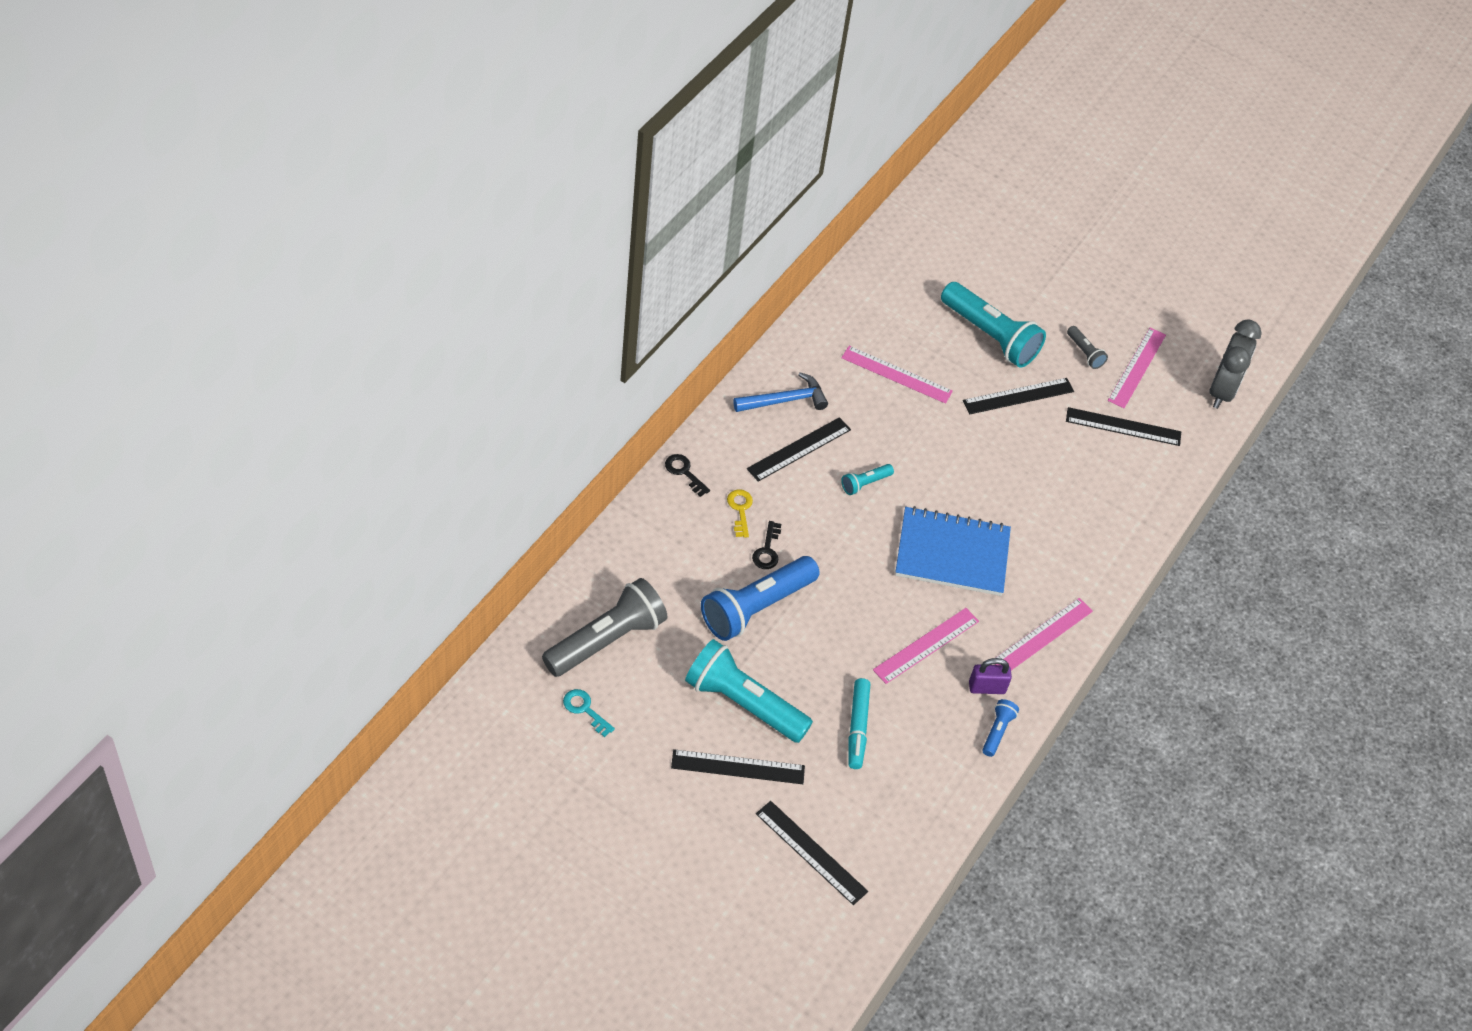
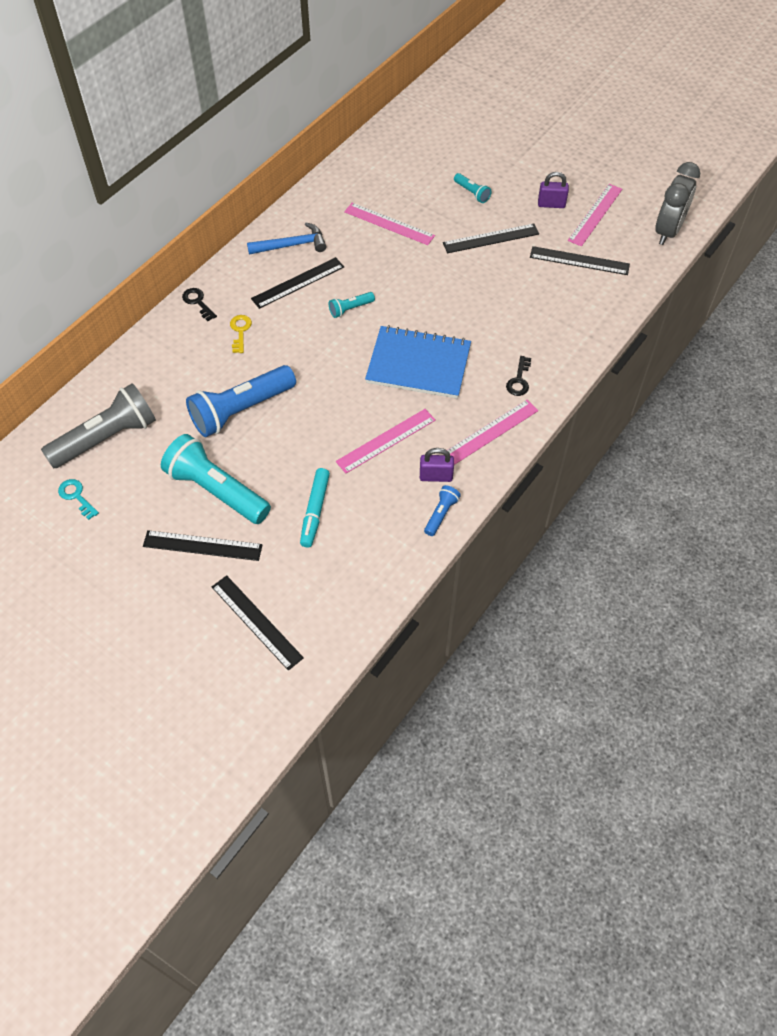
camera: 10 degrees right, 5 degrees up
(767, 550) = (258, 363): black key -> black key (519, 380)
(990, 336) = (472, 193): turquoise flashlight -> turquoise flashlight, size x0.45
(1084, 353) = (551, 204): grey flashlight -> purple padlock

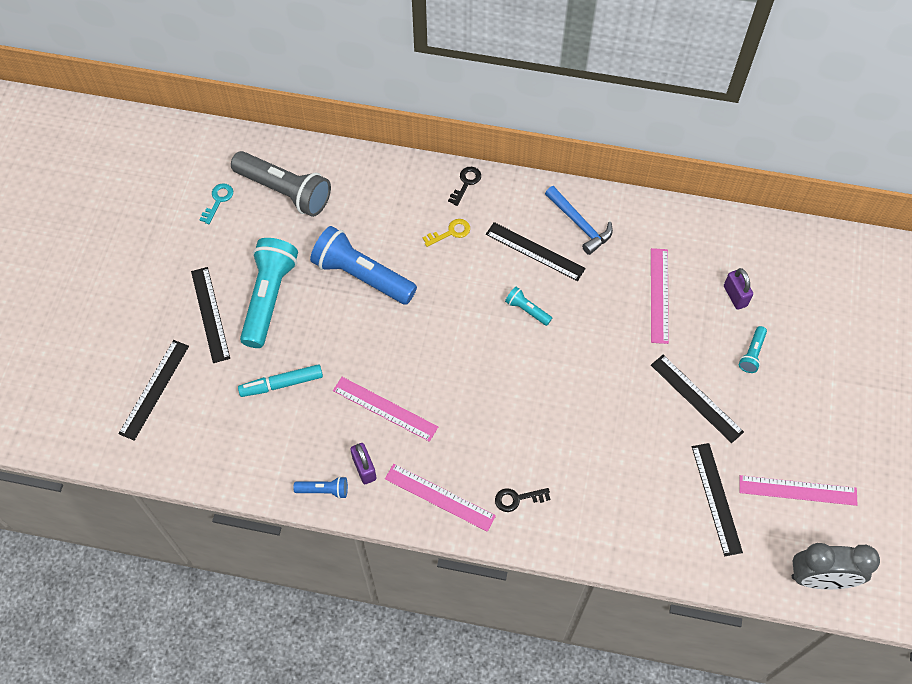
camera: 65 degrees right, 5 degrees up
(418, 364) = (489, 399): blue notebook -> none
(551, 204) = (785, 439): purple padlock -> purple padlock (735, 296)

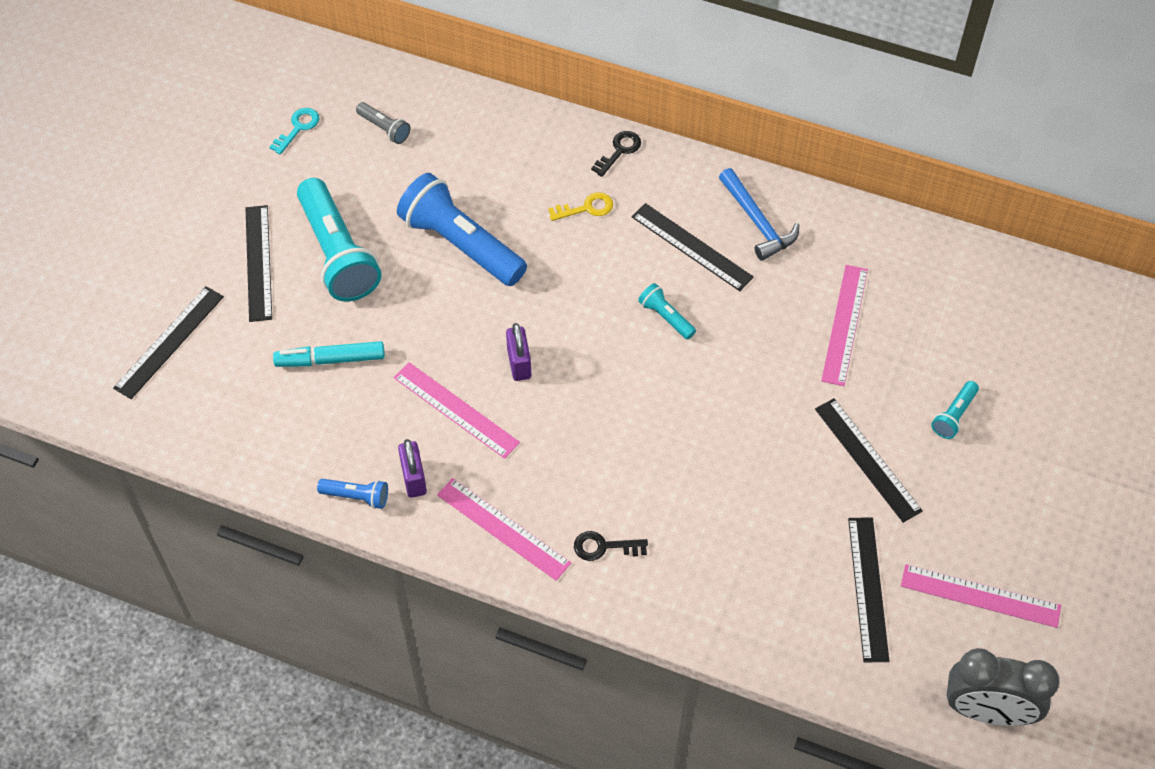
camera: 10 degrees right, 5 degrees down
(269, 298) = (337, 254): turquoise flashlight -> turquoise flashlight turned 135 degrees clockwise
(284, 191) = (384, 129): grey flashlight -> grey flashlight, size x0.45
(735, 296) = (946, 340): purple padlock -> purple padlock (519, 363)

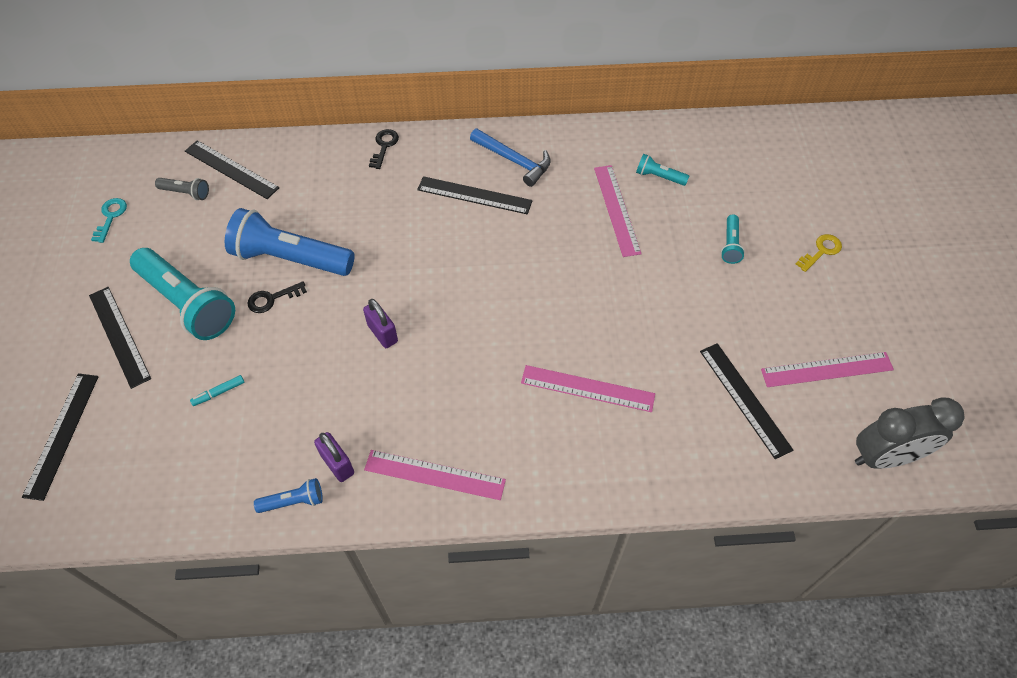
camera: 25 degrees left, 0 degrees up
(330, 360) = (219, 393): turquoise marker -> turquoise marker, size x0.54
(456, 409) = (347, 391): pink ruler -> pink ruler (587, 388)
(586, 208) = (379, 196): yellow key -> yellow key (821, 251)
(604, 547) = (525, 454): black key -> black key (272, 299)
(666, 317) = (481, 253): turquoise flashlight -> turquoise flashlight (659, 177)
(867, 459) = (688, 301): black ruler -> black ruler (231, 169)

